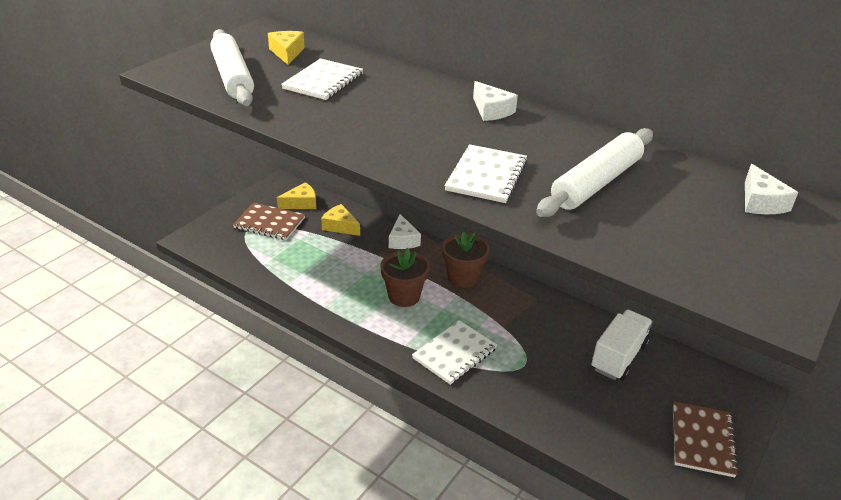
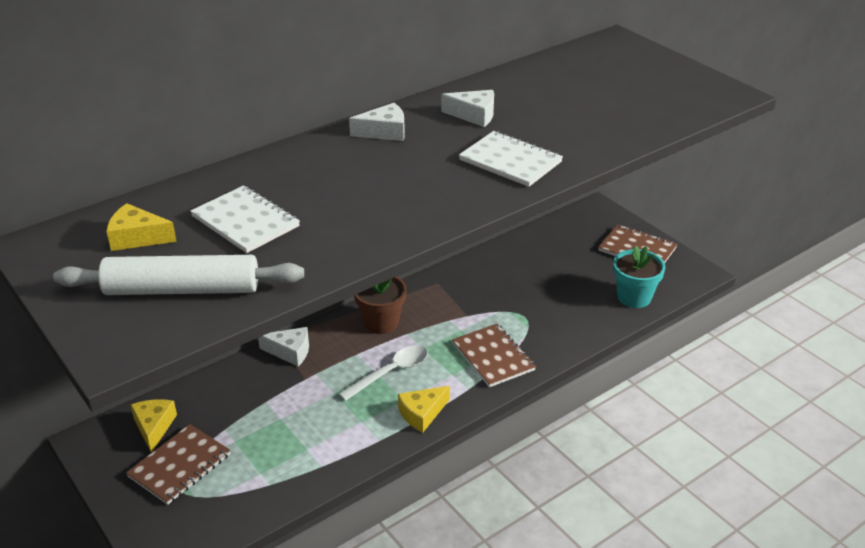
camera: 70 degrees left, 0 degrees up
(340, 226) = (230, 399): yellow cheese -> yellow cheese (422, 414)
(404, 296) = (390, 372): brown flower pot -> white spoon
(454, 353) = (493, 357): white notebook -> brown notebook
(596, 183) = (543, 113): white rolling pin -> none
(611, 448) = (634, 297): none -> turquoise flower pot
(618, 357) = (534, 259): white truck -> none
(760, 202) = (595, 58): white cheese -> white cheese (474, 115)

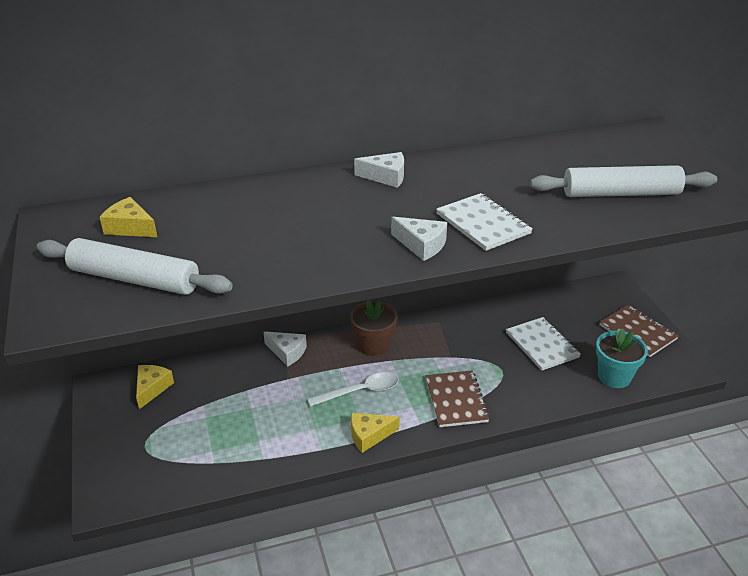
camera: 20 degrees right, 0 degrees up
(179, 466) = (154, 426): brown notebook -> none
(245, 221) = (222, 232): white notebook -> white notebook (542, 345)
(474, 115) = (474, 176): white cheese -> white cheese (421, 245)
(622, 107) = (620, 193): none -> white rolling pin

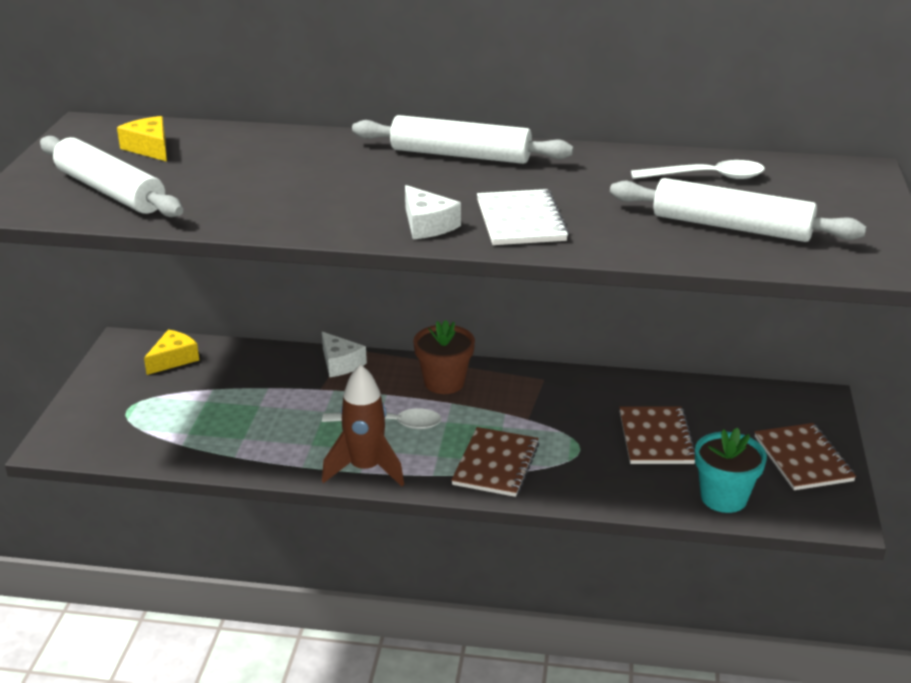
camera: 25 degrees right, 5 degrees down
(369, 435) = (365, 469): yellow cheese -> brown rocket
(386, 177) = (460, 155): white cheese -> white rolling pin
(542, 345) = (656, 438): white notebook -> brown notebook
(566, 157) = (707, 177): none -> white spoon

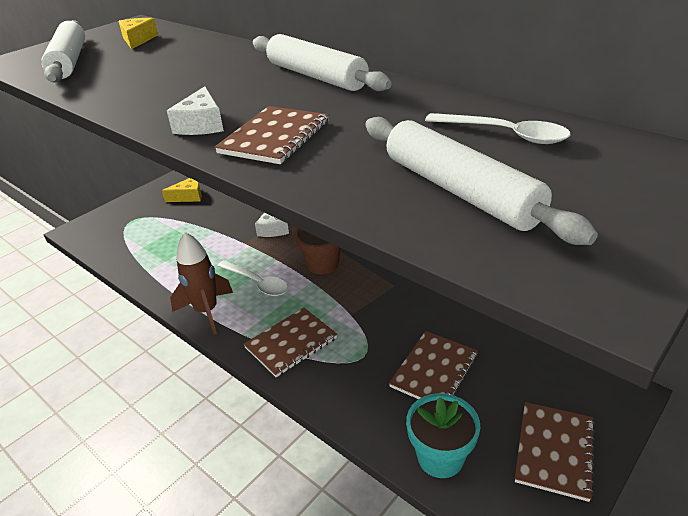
camera: 35 degrees right, 5 degrees up
(521, 220) = (275, 137): white notebook -> brown notebook

